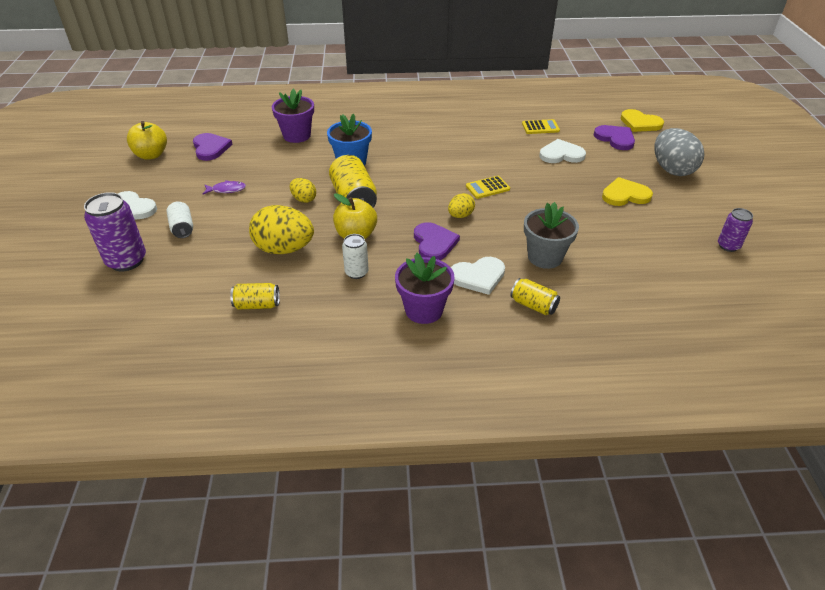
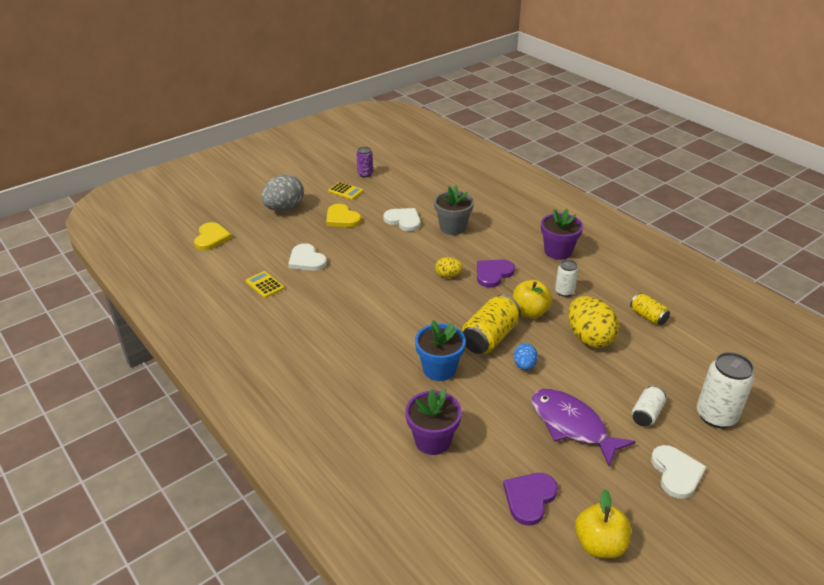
camera: 125 degrees left, 5 degrees down
(126, 261) = (716, 416): purple can -> white can
(226, 190) = (572, 425): purple fish -> purple fish, size x2.23
(304, 199) = (524, 365): yellow egg -> blue egg
(478, 276) = (503, 244): white heart -> white heart (403, 220)
(487, 188) = (397, 277): yellow calculator -> yellow calculator (345, 191)
(533, 305) = (502, 218): yellow can -> none
(615, 138) = (253, 242): purple heart -> none

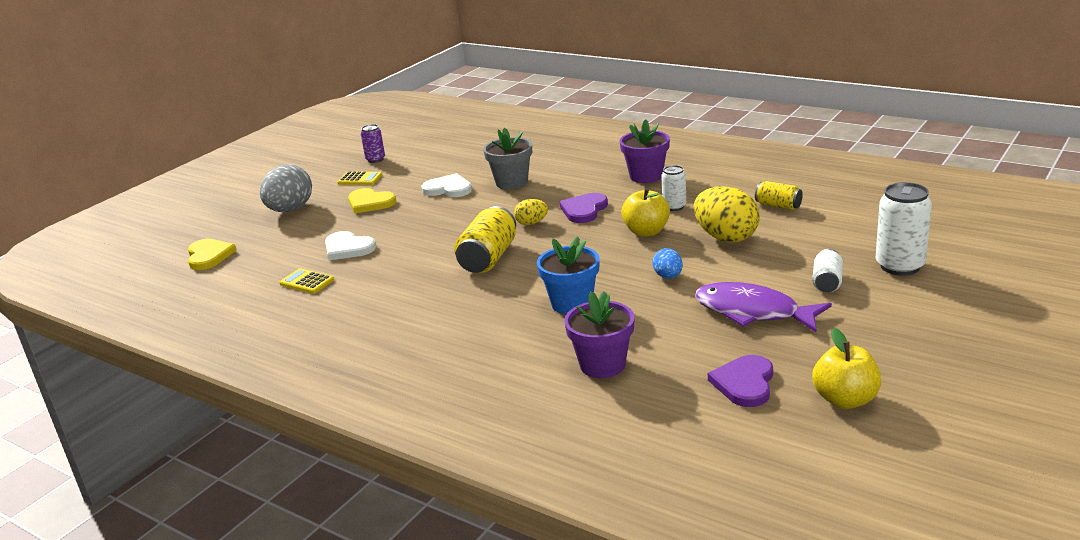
camera: 15 degrees left, 10 degrees down
(490, 337) = (614, 263): yellow can -> yellow can (488, 258)
(676, 473) = (888, 321): white heart -> none

